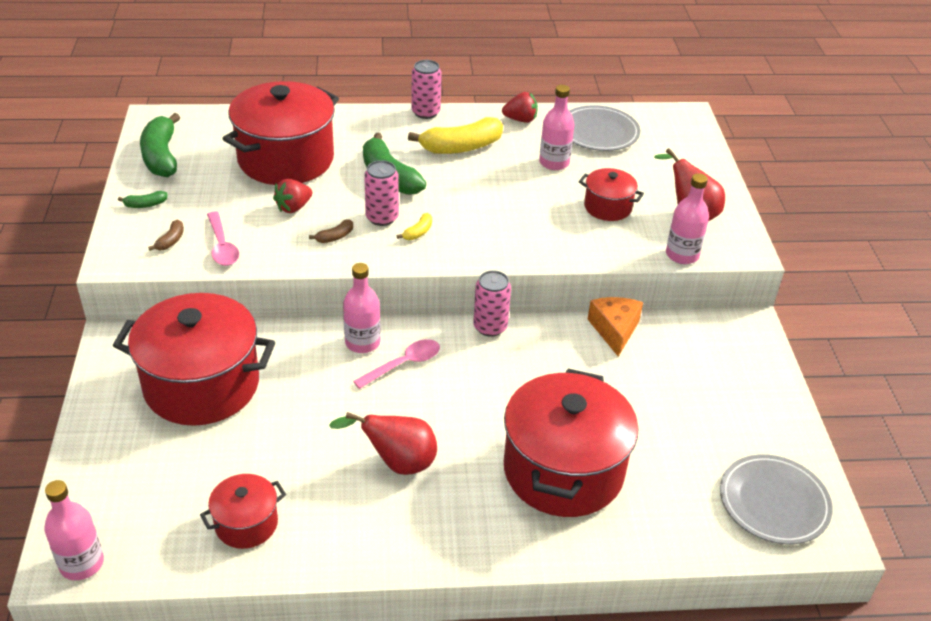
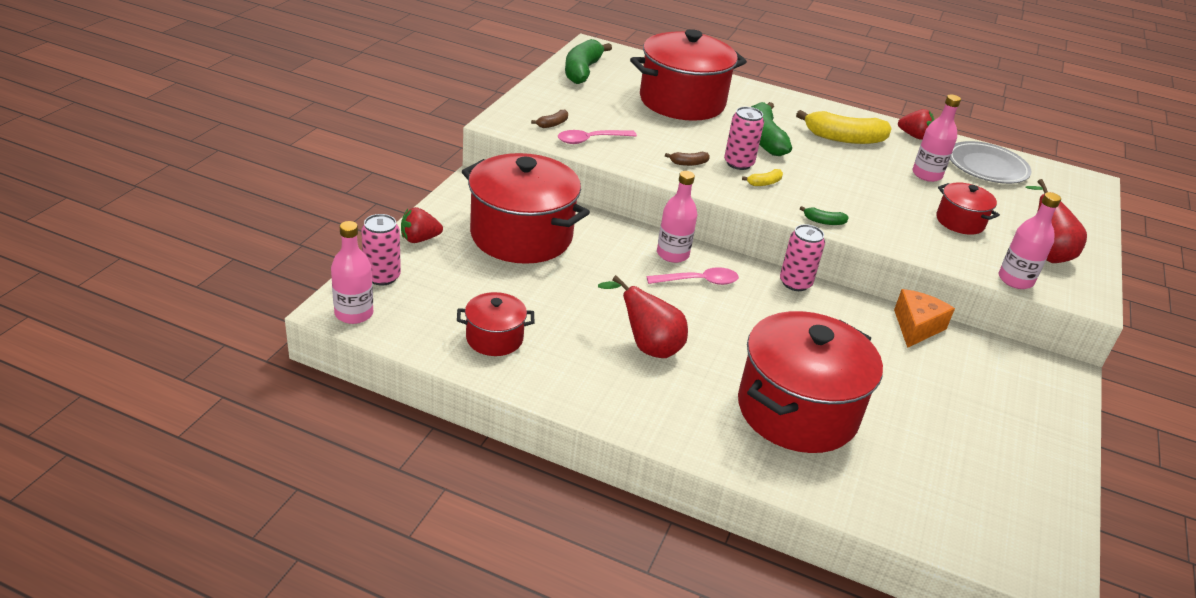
camera: 25 degrees right, 5 degrees down
(145, 205) = (549, 96): green banana -> green banana (823, 221)
(222, 246) = (591, 140): pink spoon -> pink spoon turned 60 degrees clockwise
(293, 207) = (667, 134): red strawberry -> red strawberry (419, 239)
(425, 112) = (827, 106): pink can -> pink can (382, 277)
(773, 502) = (1002, 521): grey plate -> none

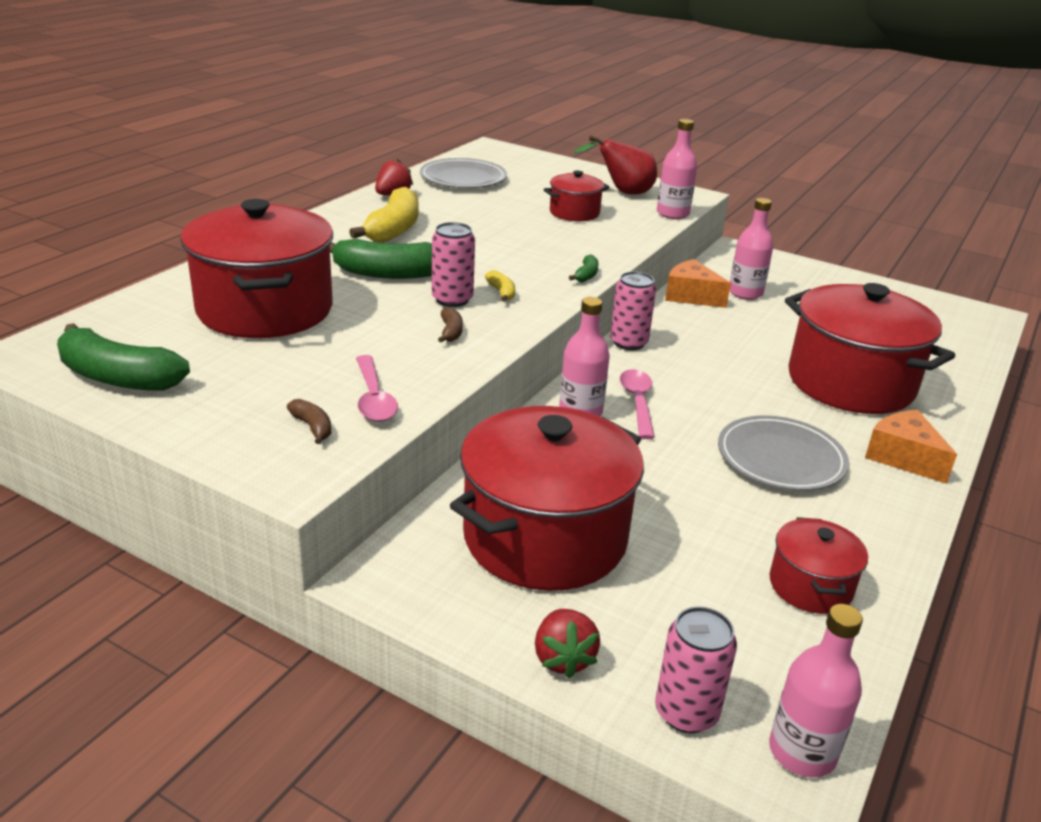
camera: 80 degrees left, 5 degrees down
(647, 346) = (780, 458): red pear -> grey plate
(676, 420) = (903, 457): none -> orange cheese
(927, 175) = (480, 207): pink bottle -> pink bottle (745, 293)

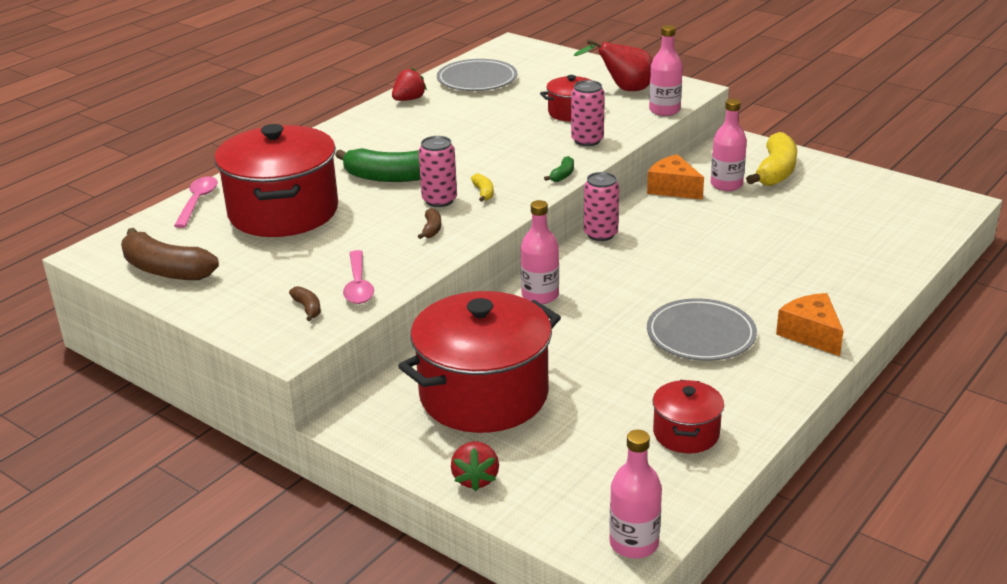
camera: 10 degrees right, 0 degrees up
(118, 377) = (166, 270): green banana -> brown banana
(393, 229) = (403, 134): yellow banana -> yellow banana (775, 171)
(637, 402) = (592, 287): pink spoon -> pink spoon (197, 202)
(686, 712) = (556, 516): pink can -> pink can (587, 140)
(850, 383) = (792, 269): red pot -> none

